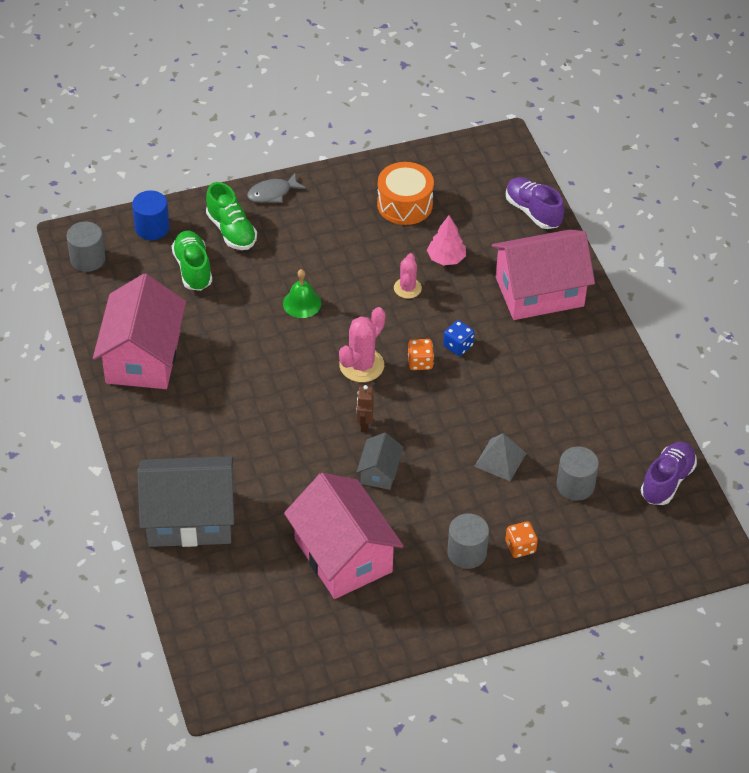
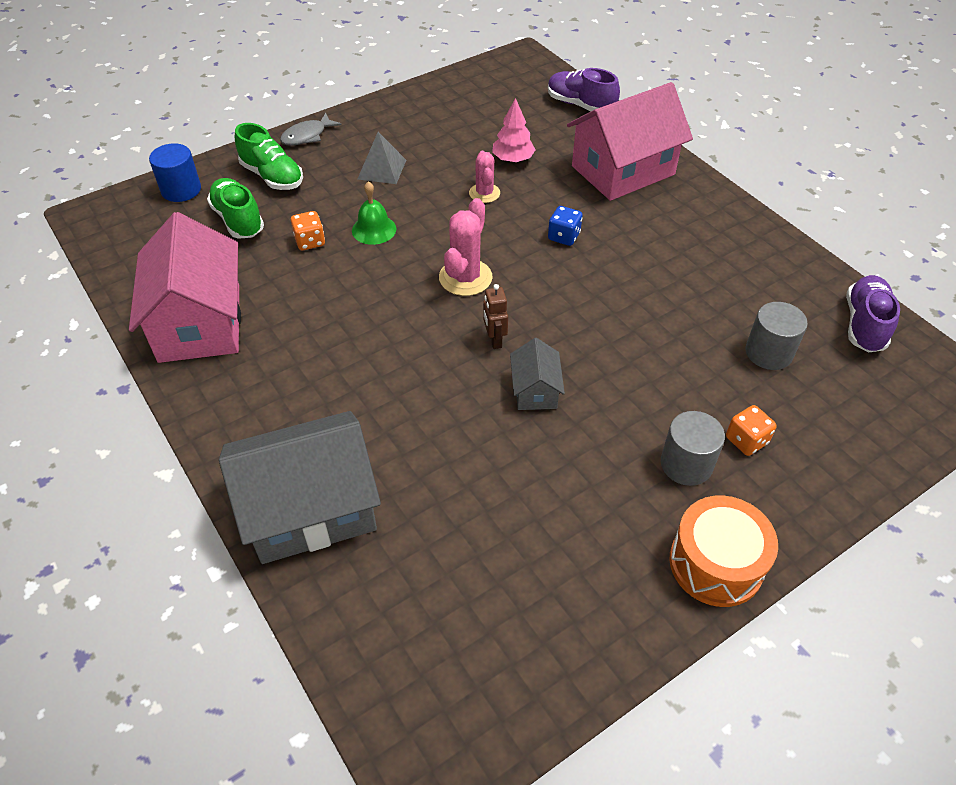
camera: 15 degrees left, 0 degrees up
(87, 259) = (110, 233): grey cylinder -> none
(343, 555) = (532, 508): pink house -> none
(404, 204) = (449, 121): orange drum -> orange drum (716, 563)
(420, 362) = (530, 261): orange dice -> orange dice (310, 241)
(500, 459) = (669, 344): grey pyramid -> grey pyramid (382, 169)

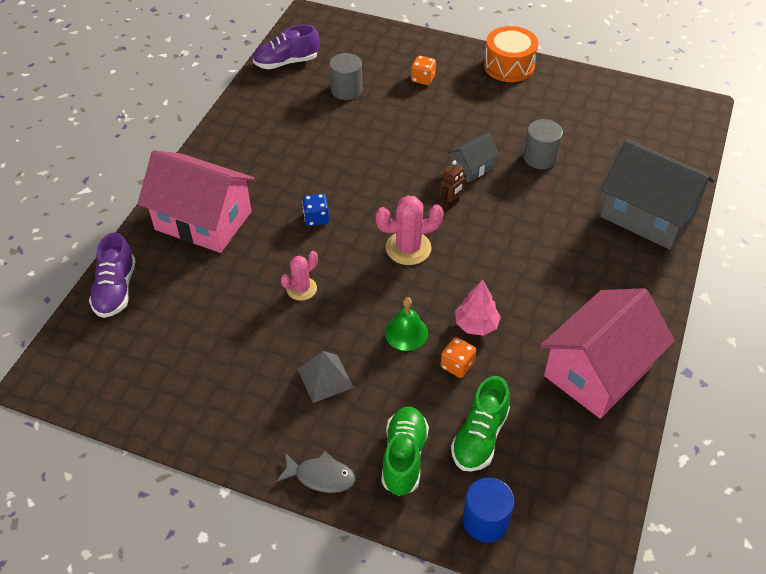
camera: 125 degrees left, 0 degrees up
(513, 159) = (239, 295): pink tree -> pink tree (476, 325)
(686, 464) = (461, 93): grey cylinder -> grey cylinder (540, 157)

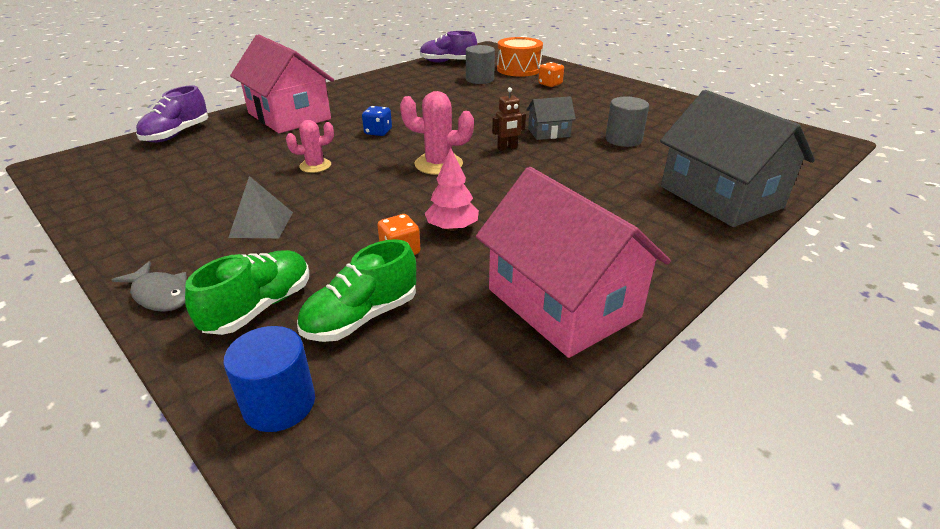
camera: 25 degrees right, 15 degrees down
(406, 332) = (375, 215): green bell -> none
(509, 66) = (635, 90): orange drum -> orange drum (518, 69)
(598, 371) = (562, 303): pink house -> pink house turned 75 degrees clockwise

